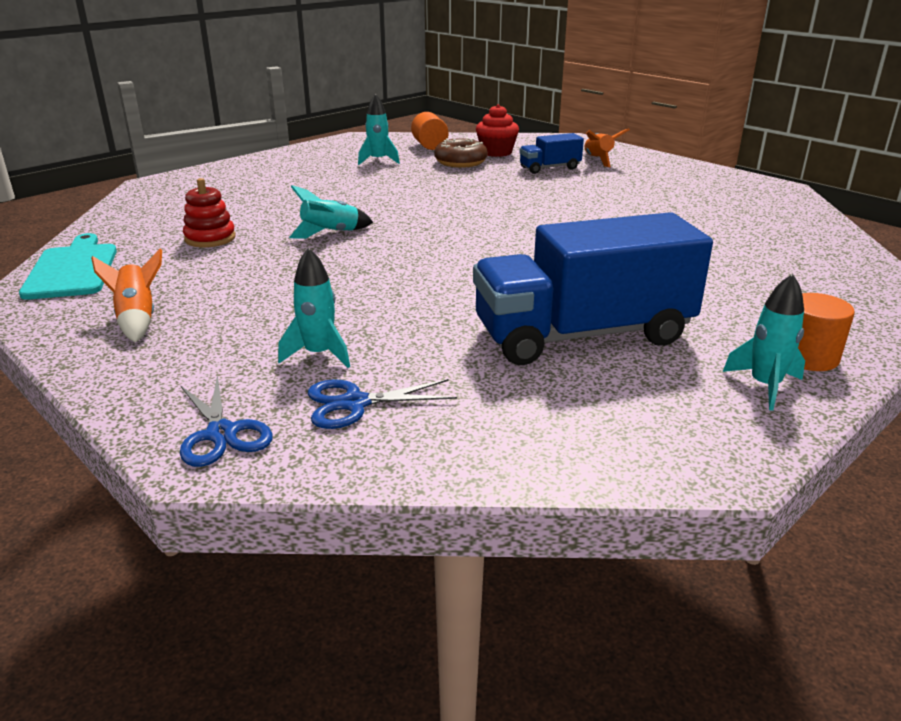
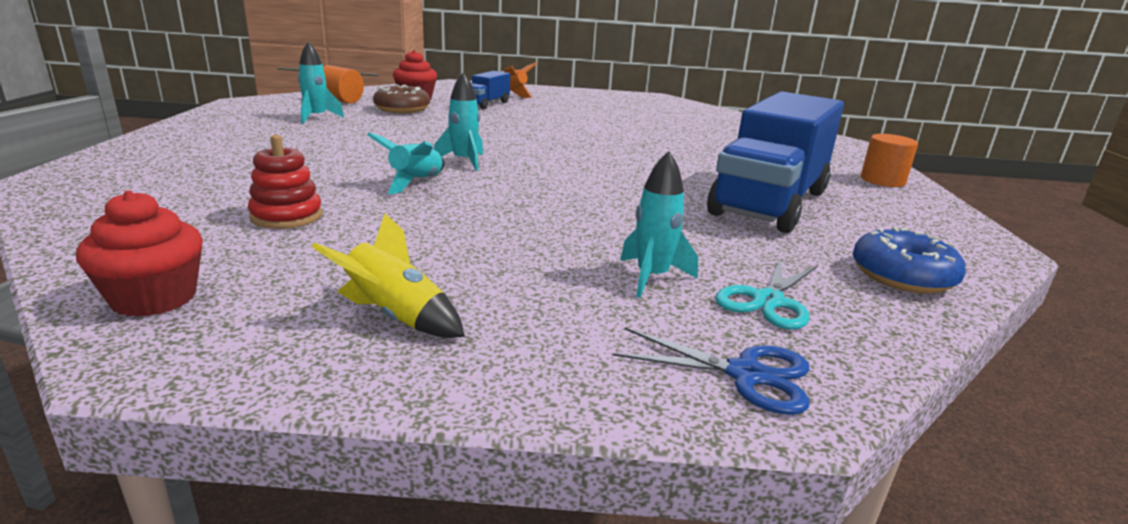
camera: 45 degrees left, 5 degrees down
(73, 269) = (154, 298): turquoise cutting board -> red cupcake
(138, 319) = (395, 316): orange rocket -> yellow rocket
(355, 403) = (768, 301): blue scissors -> turquoise scissors
(523, 439) = (902, 276): none -> blue donut
(764, 386) = (905, 201): turquoise rocket -> turquoise rocket (464, 161)

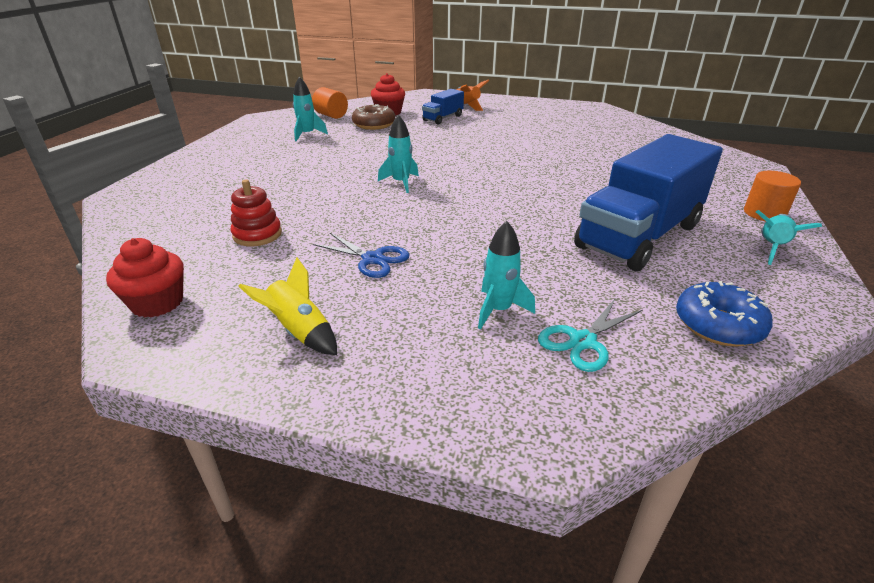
camera: 15 degrees right, 10 degrees up
(416, 182) = (357, 204): turquoise rocket -> turquoise rocket (772, 248)
(745, 374) = (528, 409): blue scissors -> blue scissors (372, 259)

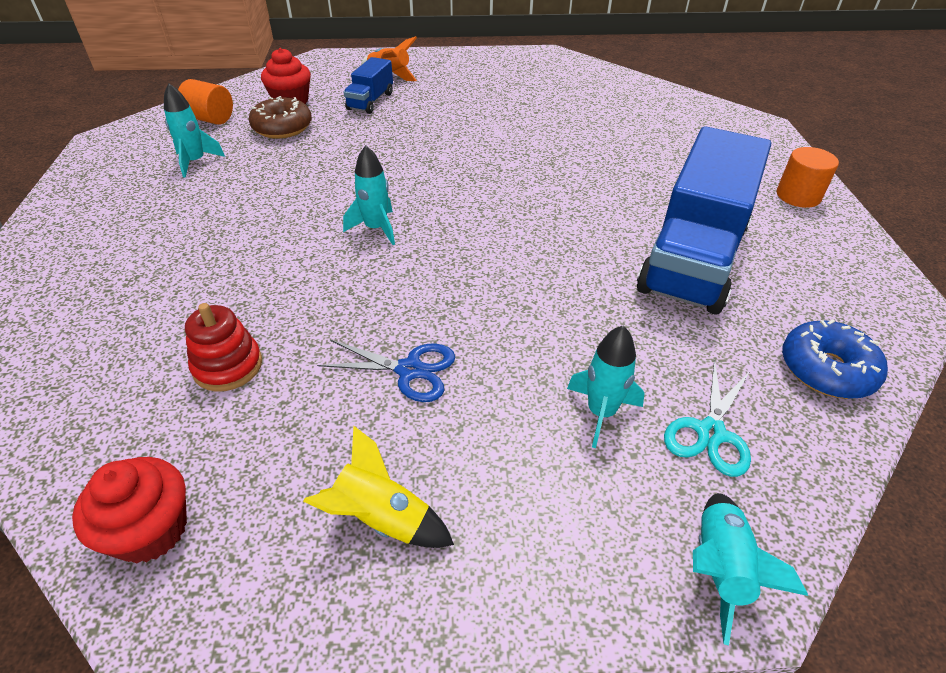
camera: 20 degrees left, 10 degrees up
(772, 248) = (826, 245): turquoise rocket -> turquoise rocket (719, 568)

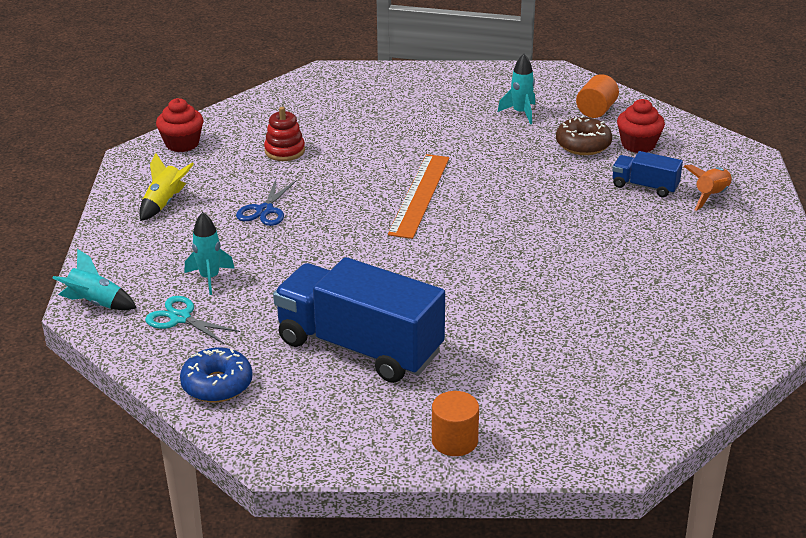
camera: 95 degrees right, 10 degrees down
(376, 229) = (419, 195): turquoise rocket -> orange ruler

